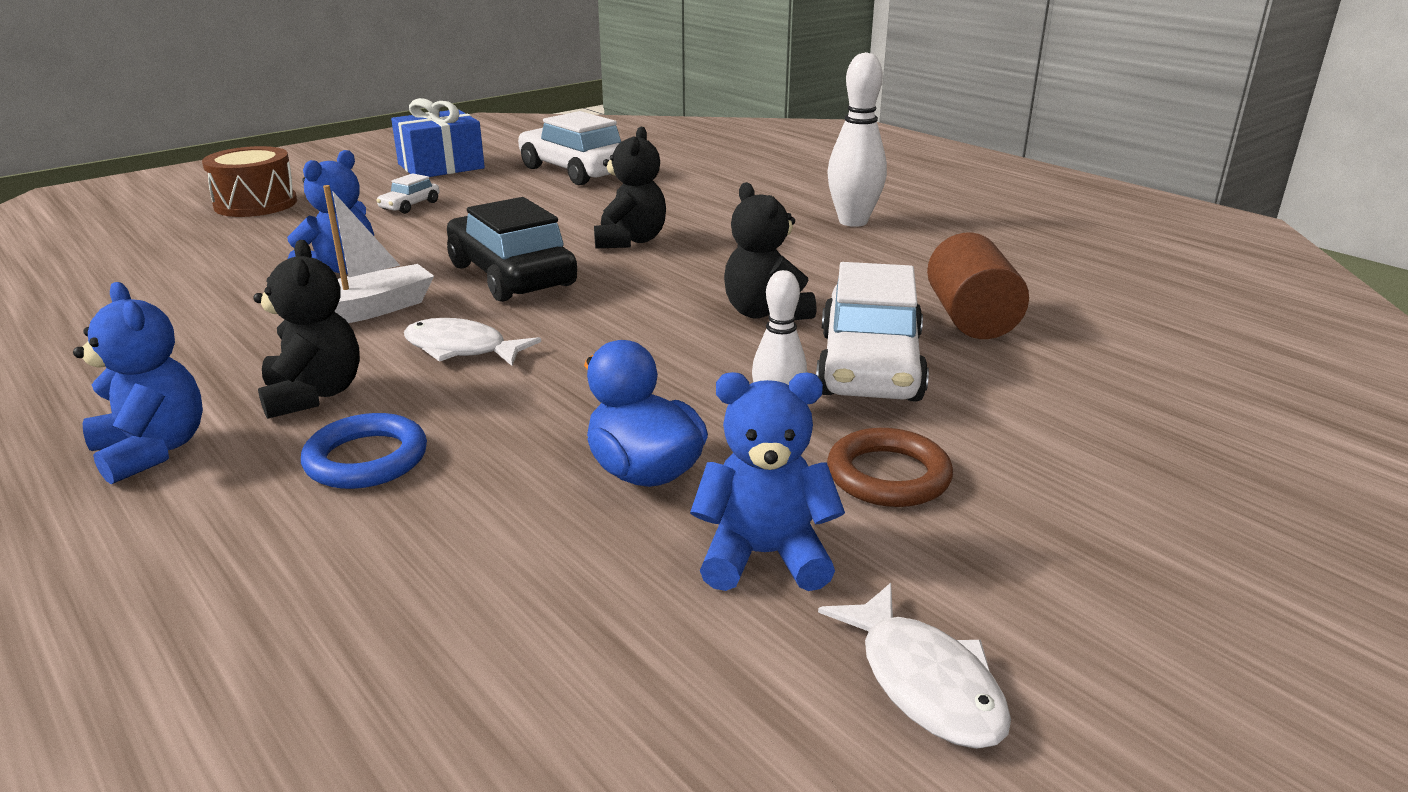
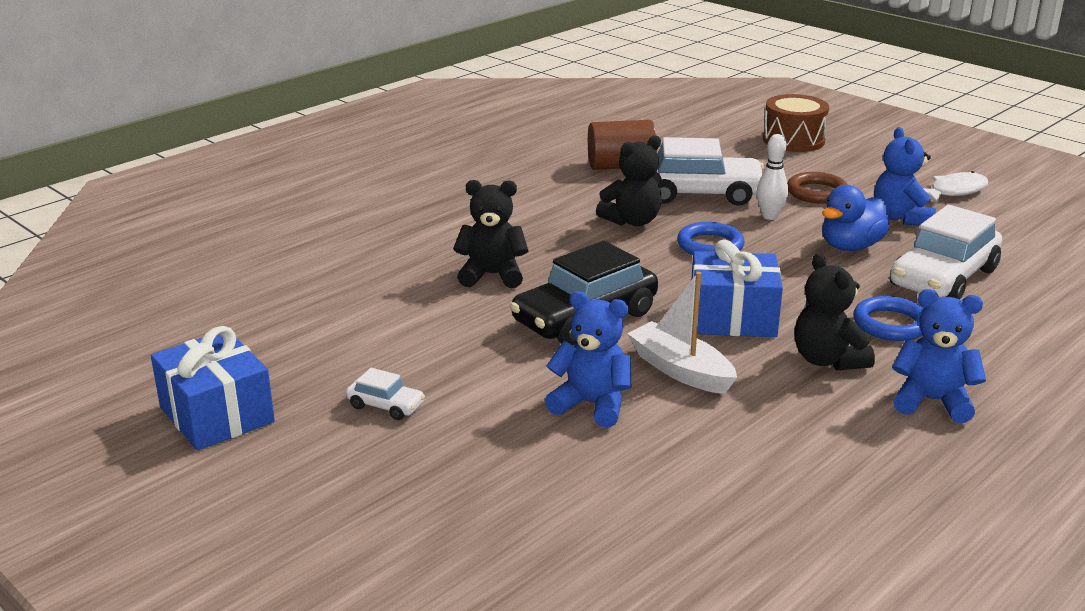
camera: 95 degrees left, 0 degrees up
(152, 451) = (932, 401): blue teddy bear -> blue teddy bear turned 60 degrees clockwise
(256, 204) = (373, 526): brown drum -> brown drum (793, 140)
(314, 395) = (827, 360): black teddy bear -> black teddy bear turned 90 degrees counterclockwise
(462, 349) = (732, 318): white fish -> blue gift
(575, 171) = (260, 322): white car -> white car (943, 278)
(676, 356) = (710, 245): none -> blue ring
(853, 221) = (437, 193): white bowling pin -> none

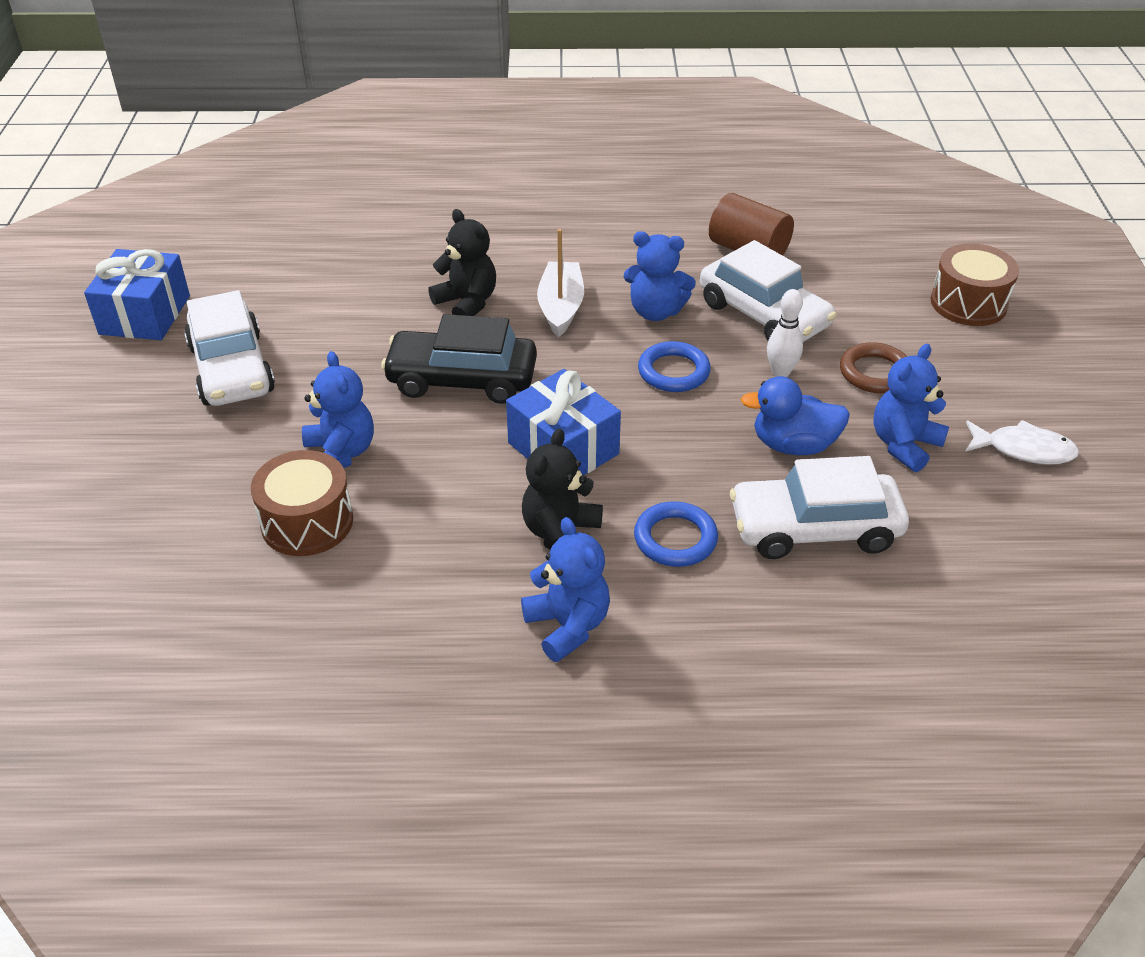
camera: 45 degrees right, 15 degrees up
(386, 406) = (231, 369): white car -> white car, size x2.21
(632, 221) = (656, 312): black teddy bear -> blue teddy bear
(657, 456) = (307, 522): none -> brown drum
(680, 370) = (443, 467): white boat -> white boat (561, 307)

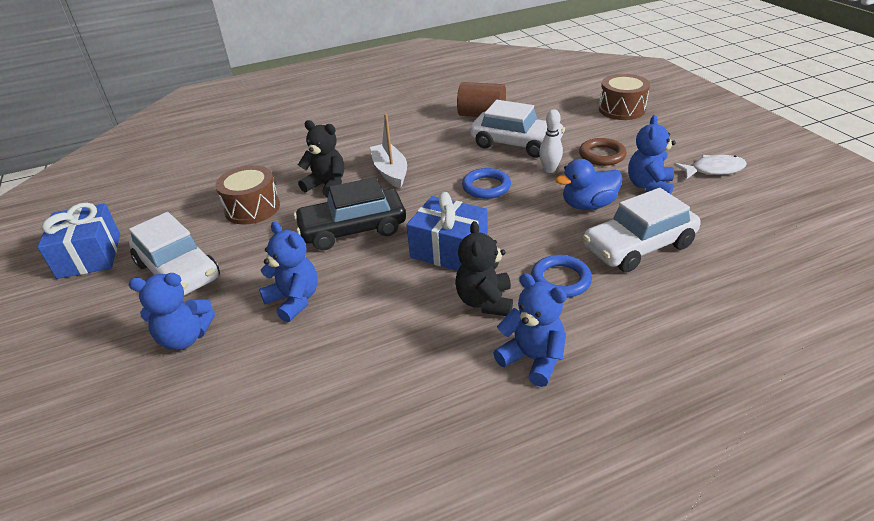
camera: 20 degrees left, 5 degrees down
(307, 522) = (296, 355): brown drum -> brown drum (252, 208)
(656, 312) = (451, 159): blue teddy bear -> blue teddy bear (185, 338)

